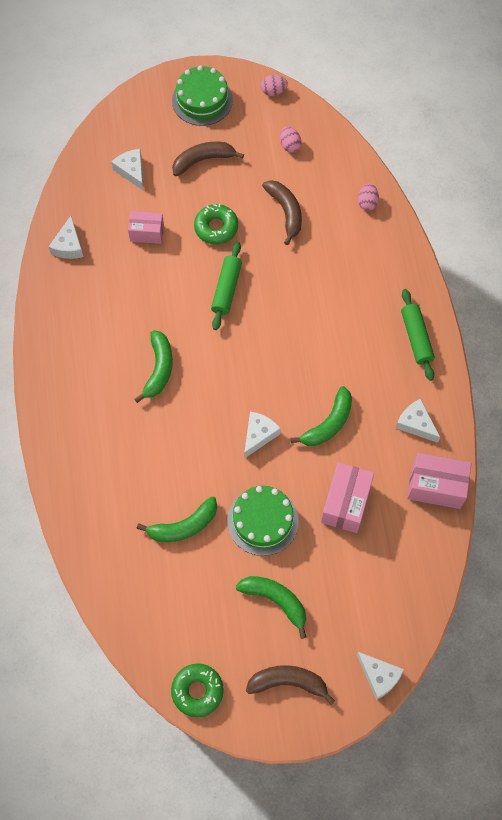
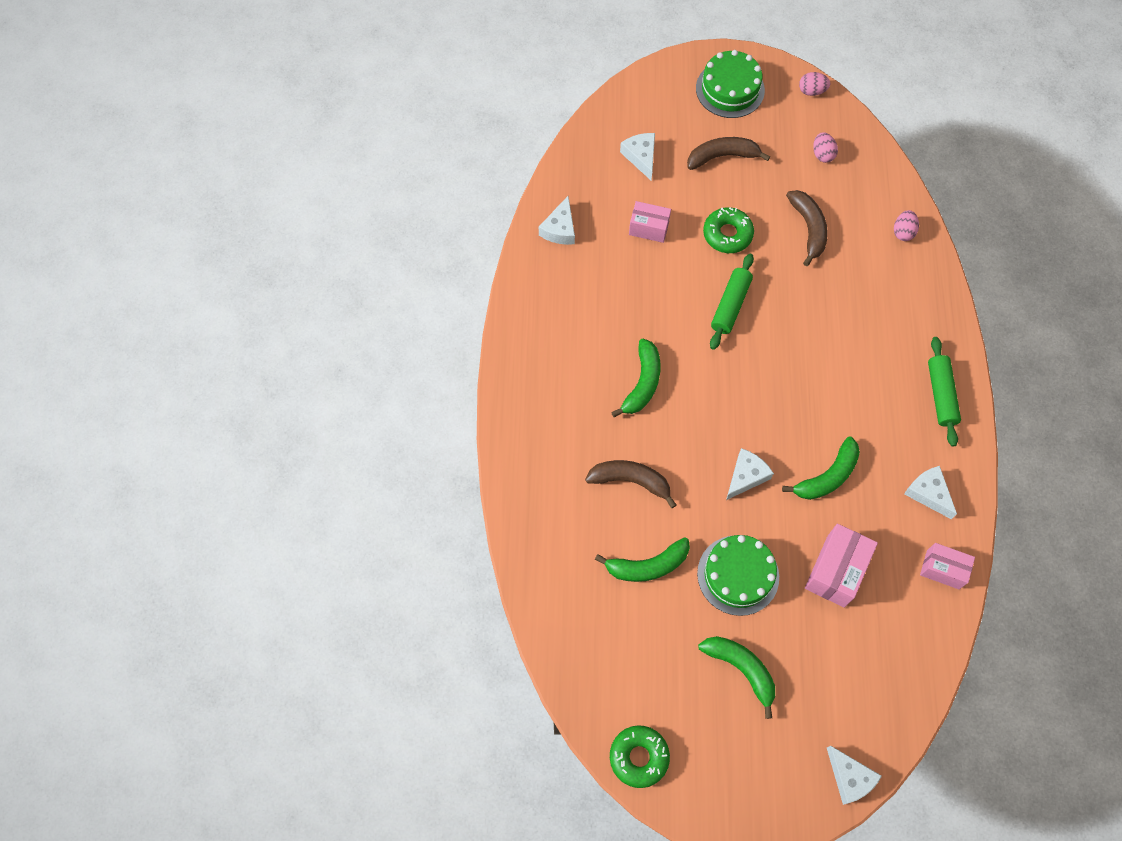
camera: 10 degrees right, 0 degrees up
(288, 682) = (743, 766): brown banana -> brown banana (630, 481)
(436, 486) = (943, 569): pink box -> pink box, size x0.65

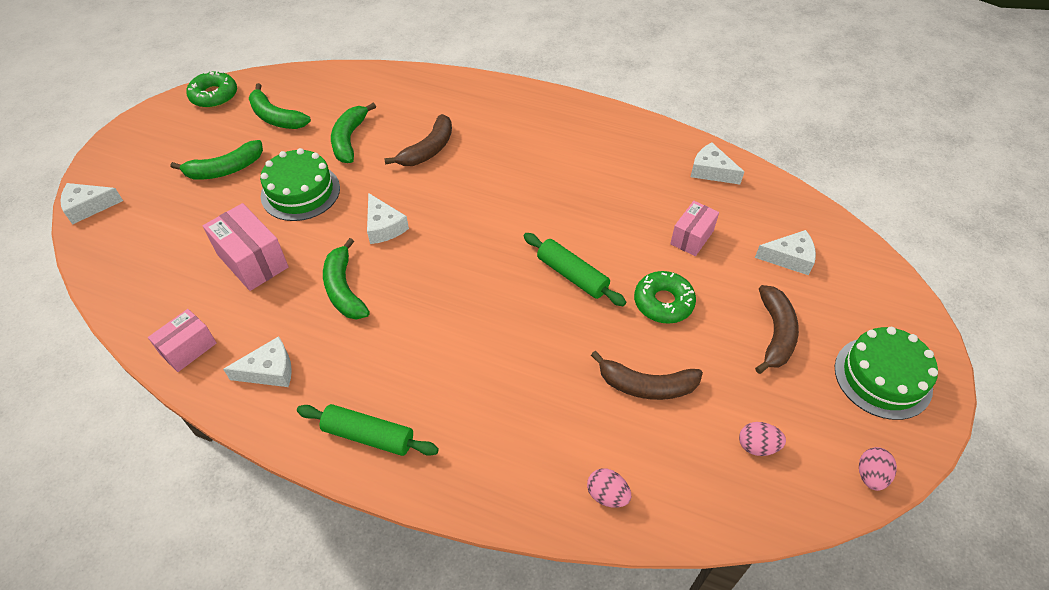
camera: 110 degrees right, 15 degrees down
(642, 383) = (517, 183): green banana -> green banana (276, 117)

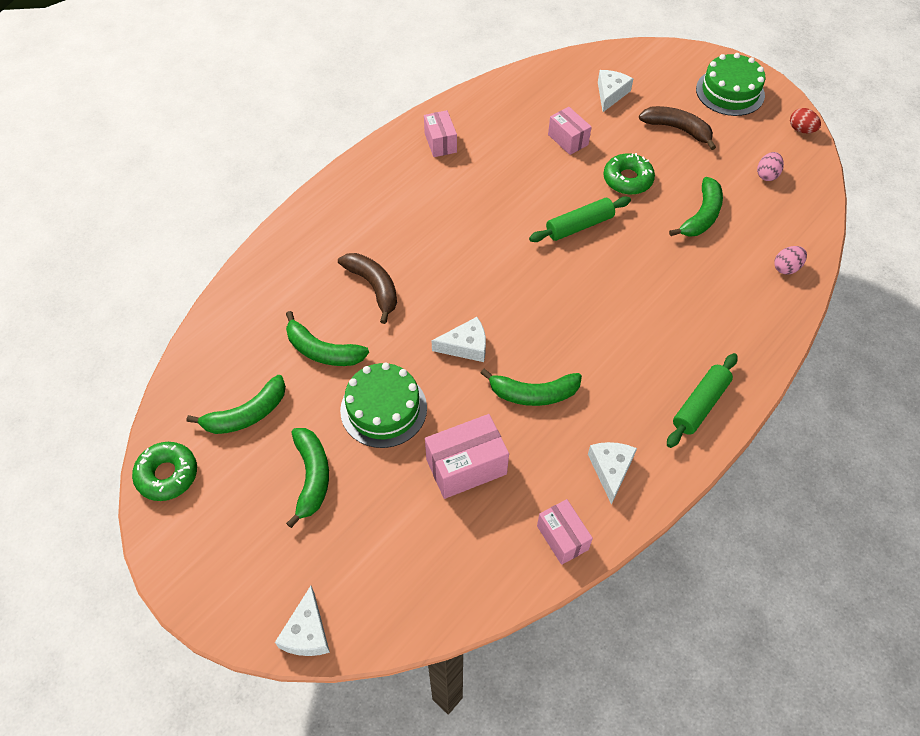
camera: 70 degrees left, 5 degrees up
(625, 144) = (440, 143): none -> pink box
(646, 385) = (701, 216): brown banana -> green banana
(711, 171) = (500, 101): white cheese -> none
(870, 475) = (801, 130): pink egg -> red egg

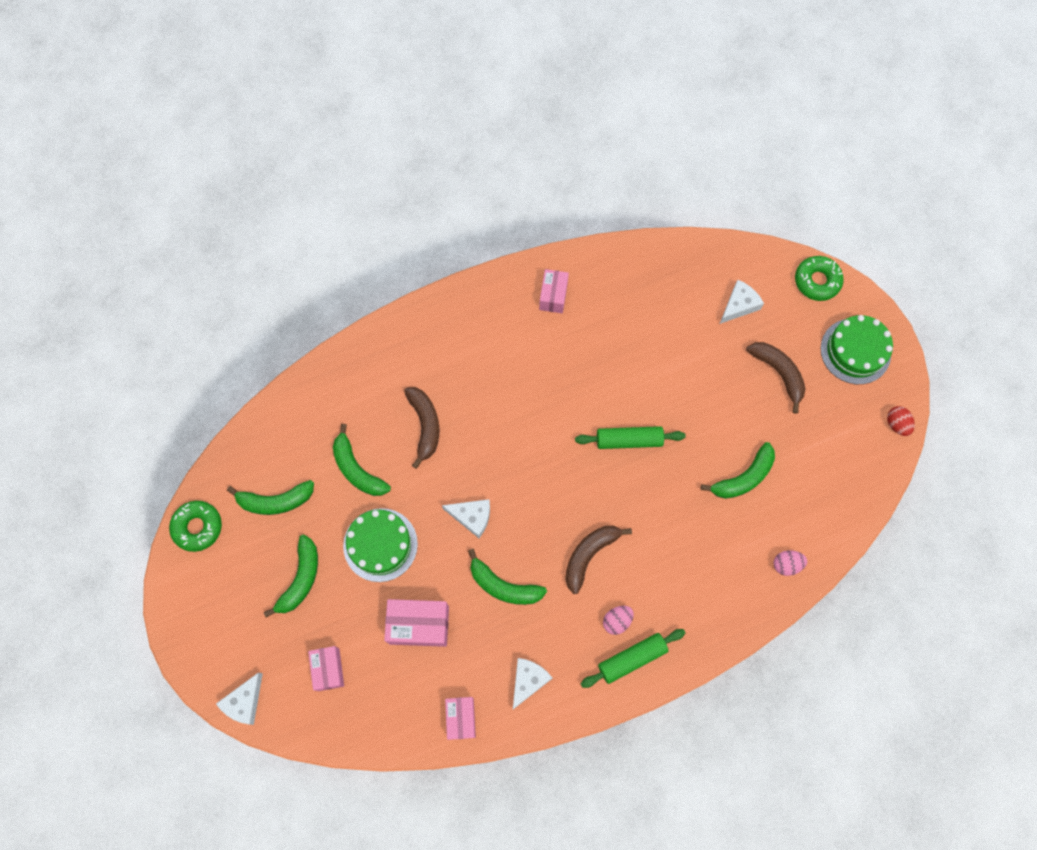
camera: 25 degrees right, 15 degrees up
(568, 139) = (670, 341): pink box -> pink box (328, 669)
(602, 333) = (589, 555): none -> brown banana
(627, 179) = (699, 409): green donut -> green donut (817, 281)
(767, 175) = (831, 460): pink egg -> pink egg (617, 621)

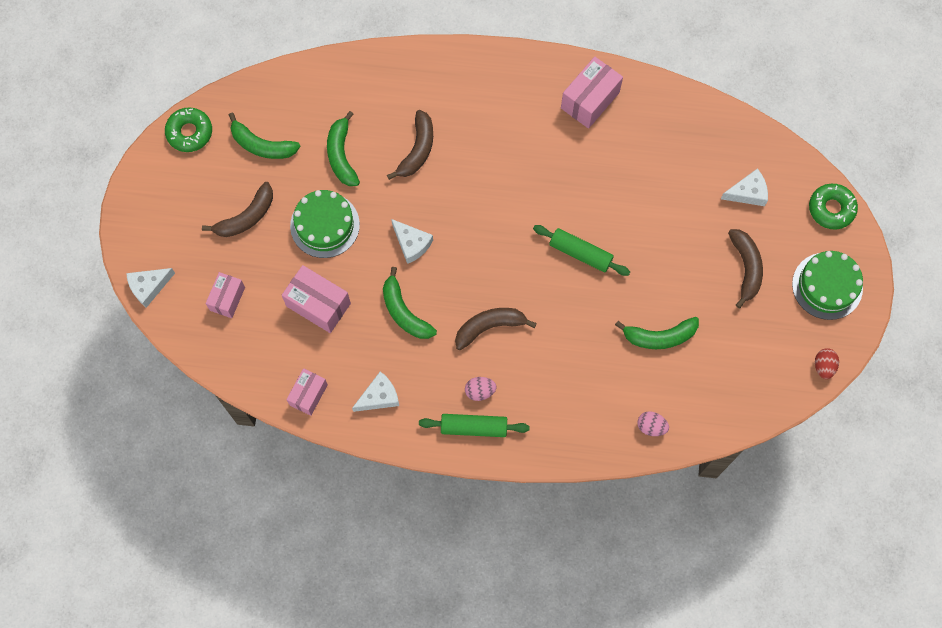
camera: 30 degrees right, 0 degrees up
(300, 579) = (246, 217): green banana -> brown banana
(553, 296) = (590, 100): pink box -> pink box, size x1.53

